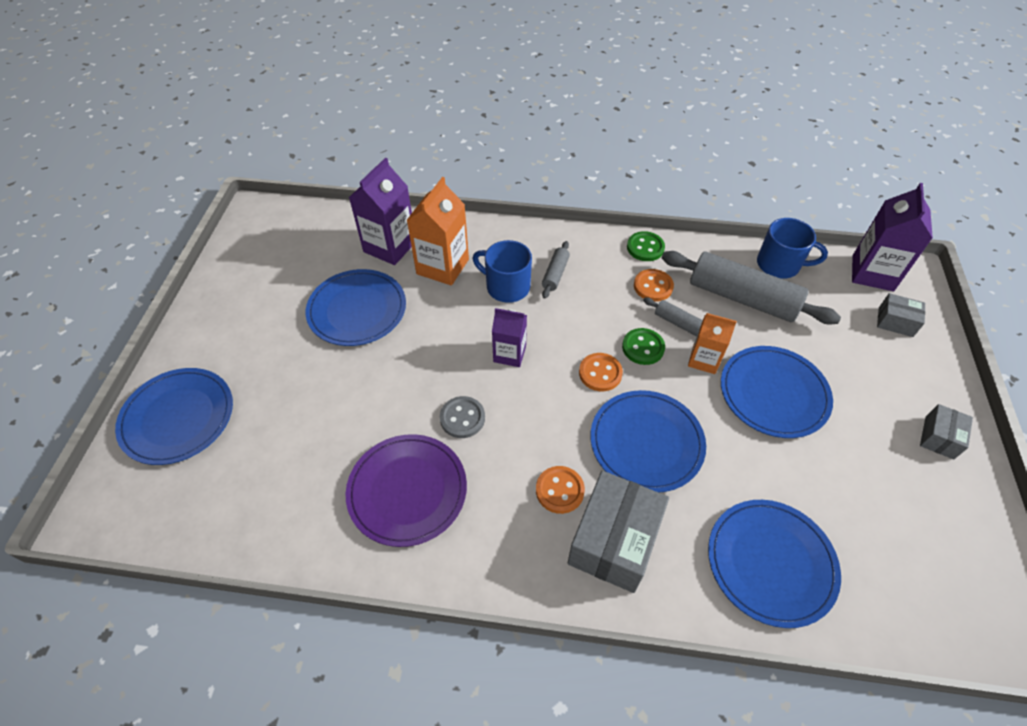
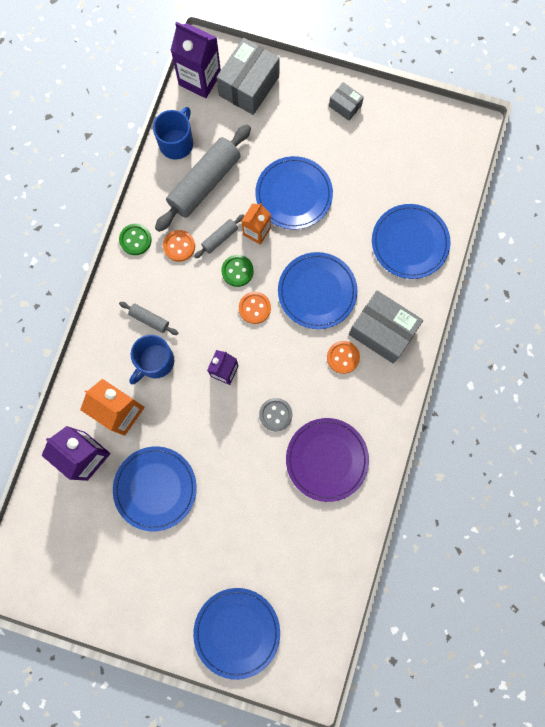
camera: 80 degrees left, 25 degrees up
(895, 322) = (249, 86): grey box -> grey box, size x1.95

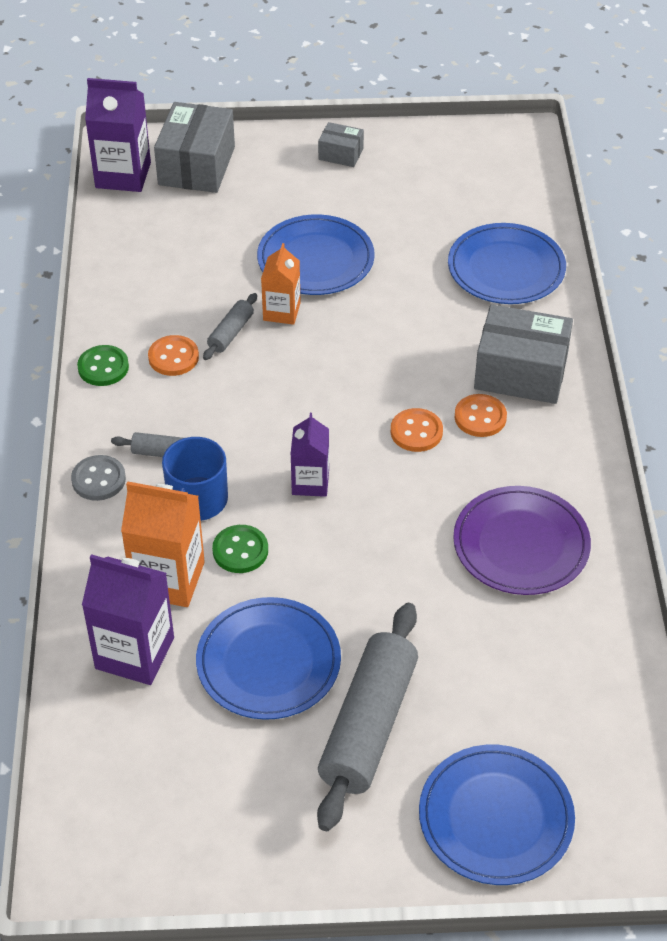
camera: 20 degrees left, 30 degrees down
(177, 143) = (119, 247): blue mug -> none
(204, 183) = (180, 280): grey rolling pin -> grey rolling pin (368, 725)
(237, 271) = (274, 362): green button -> green button (240, 550)
(254, 308) = (320, 397): orange button -> orange button (416, 432)
(275, 414) = (414, 512): grey button -> grey button (98, 479)
(317, 291) = (403, 354): blue plate -> none

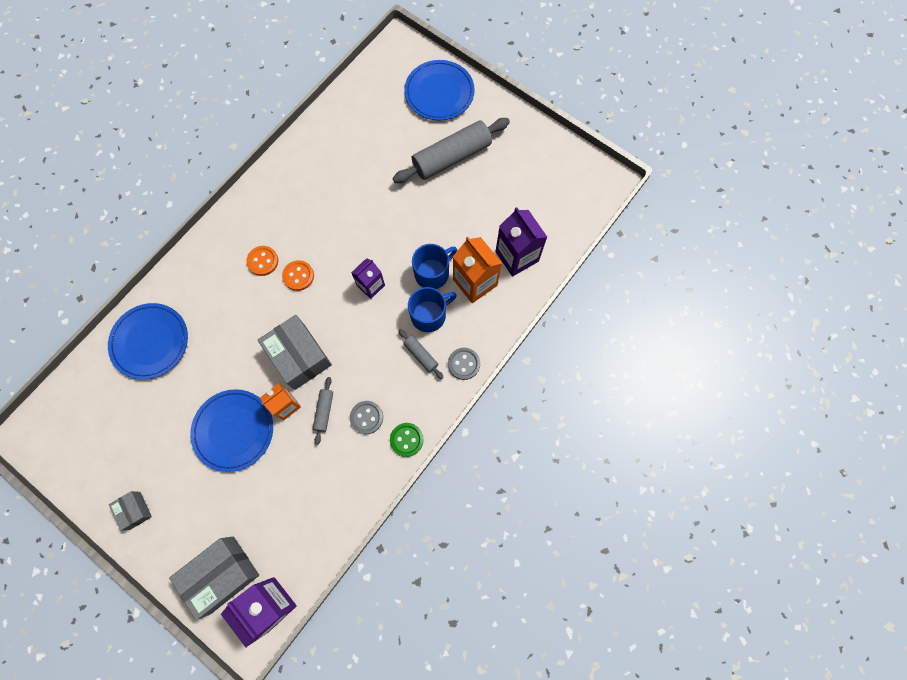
camera: 140 degrees left, 25 degrees up
(173, 357) = (366, 417): orange button -> grey button
(231, 333) = (324, 411): grey rolling pin -> grey rolling pin turned 60 degrees counterclockwise
(240, 550) = (432, 273): green button -> blue mug
(268, 662) = (466, 211): blue plate -> none
(521, 372) = (217, 271): grey box -> grey box (299, 356)
(521, 544) = (316, 186): purple plate -> none

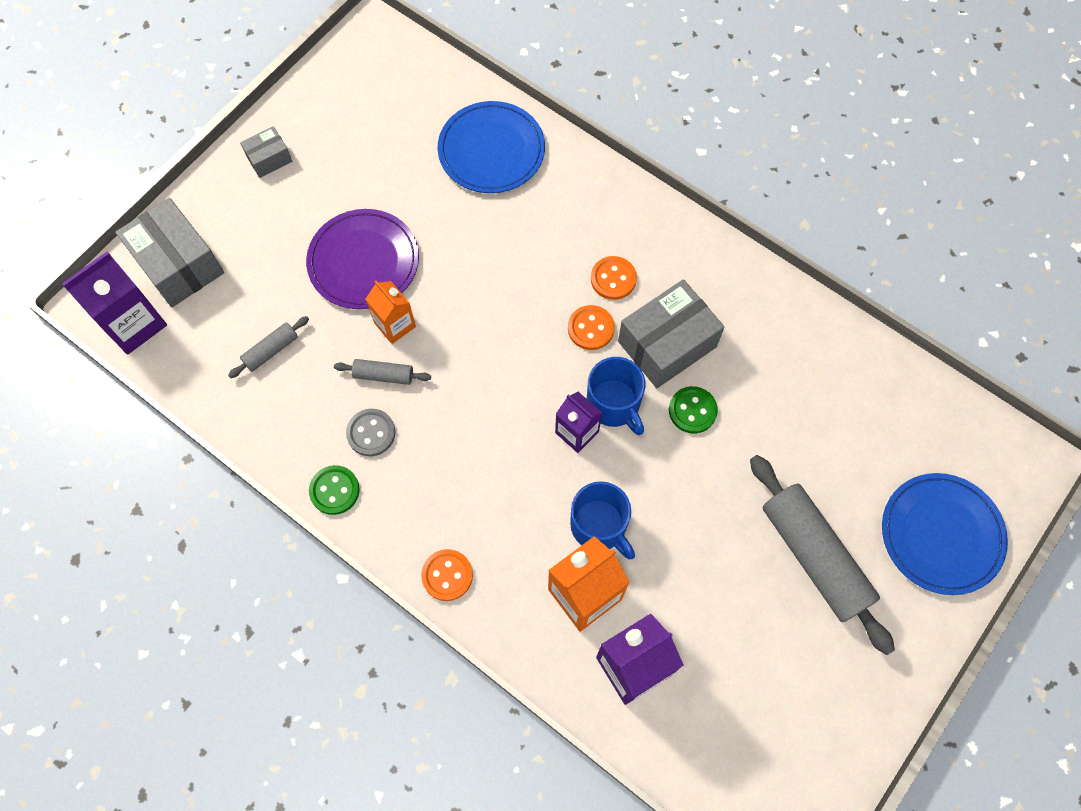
camera: 90 degrees right, 5 degrees down
(233, 430) = (363, 261): blue plate -> purple plate
(299, 356) = (465, 337): grey box -> grey box (667, 344)
(359, 217) = (692, 410): none -> green button
(421, 355) = (463, 509): grey rolling pin -> grey rolling pin (271, 350)
(429, 315) = (528, 521): blue mug -> blue mug (614, 404)
(464, 364) = (447, 575): grey button -> orange button

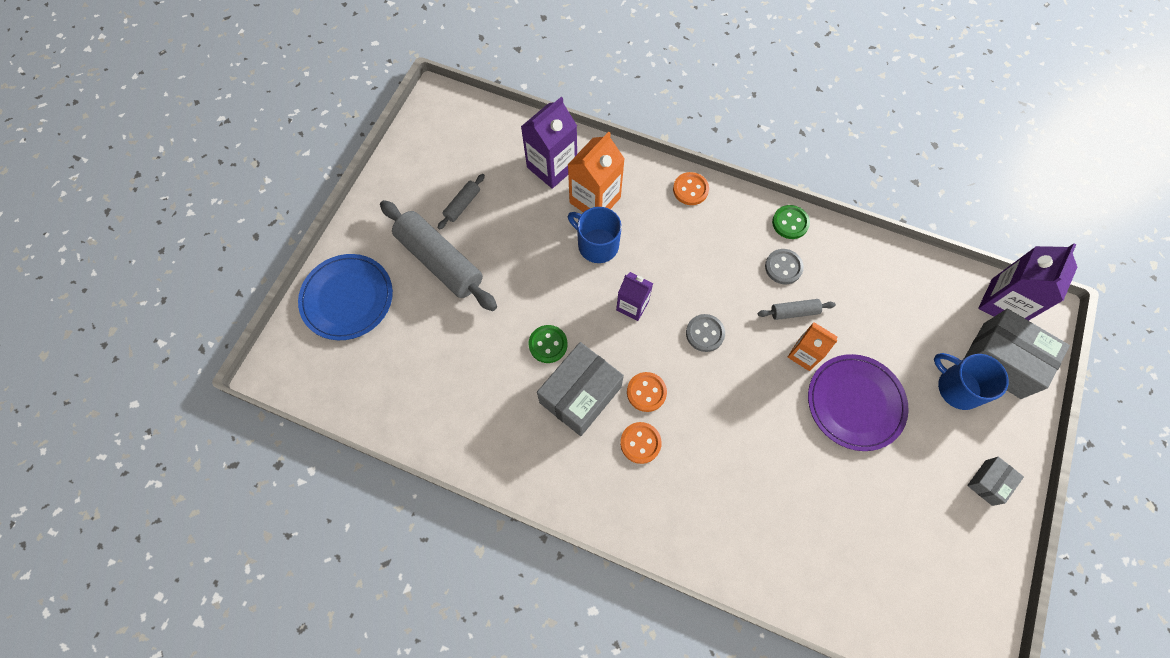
camera: 165 degrees right, 0 degrees up
(271, 350) = (888, 309): grey rolling pin -> grey rolling pin (462, 205)
(491, 150) = (793, 550): blue plate -> none
(500, 376) = (705, 333): none -> grey button
(614, 404) = (610, 334): blue mug -> blue mug (957, 387)

